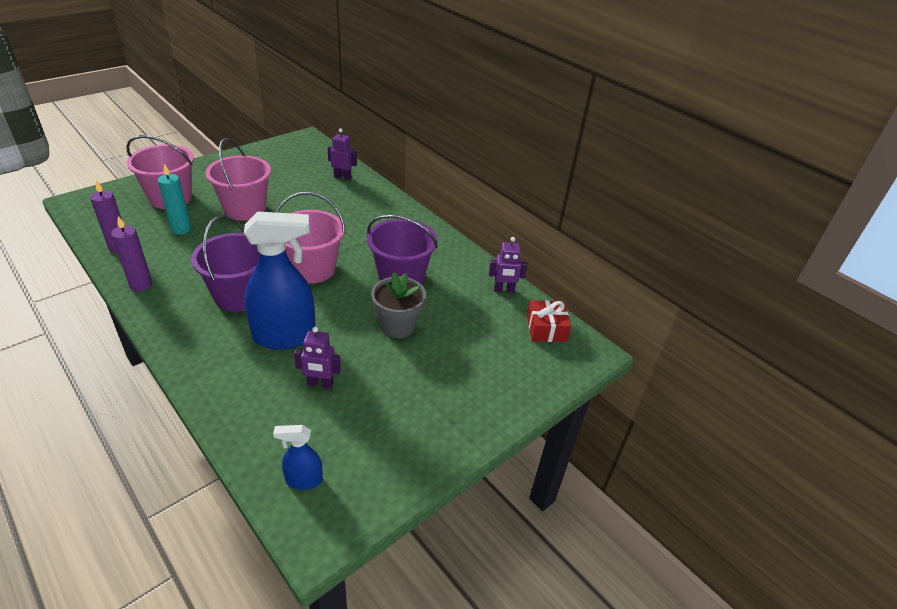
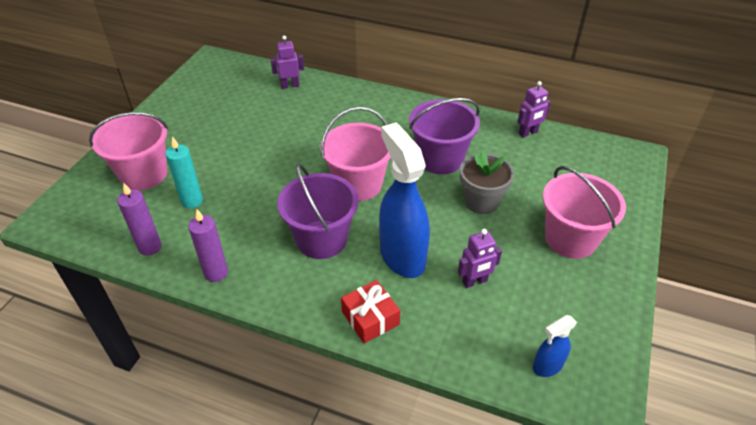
camera: 25 degrees left, 5 degrees up
(245, 209) = (233, 154): pink bucket -> pink bucket (570, 239)
(285, 336) = (402, 256): blue spray bottle -> blue spray bottle turned 75 degrees counterclockwise
(546, 328) = (589, 151): red gift -> red gift (370, 318)

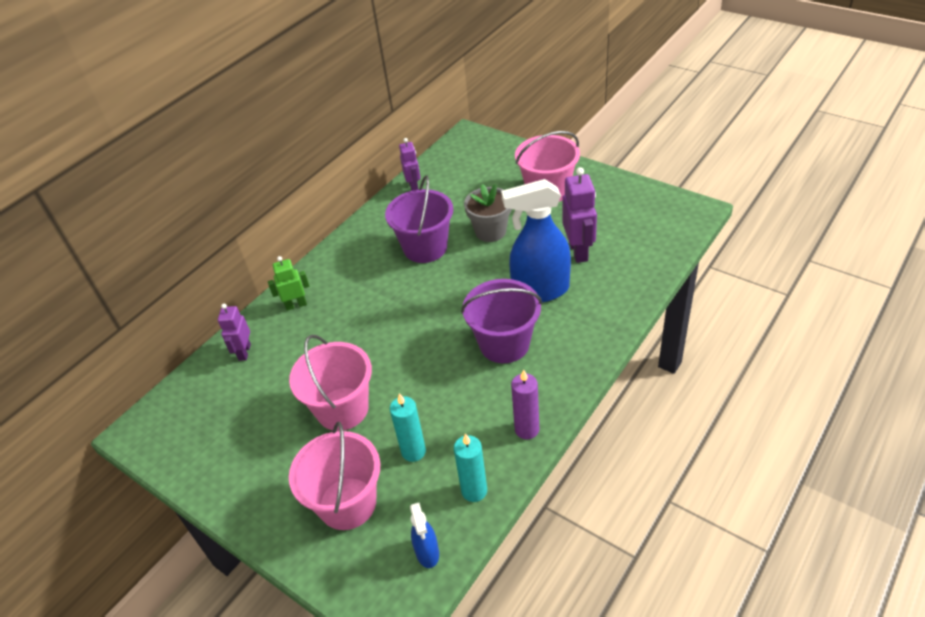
camera: 70 degrees left, 0 degrees up
(150, 247) = (474, 491): purple candle -> turquoise candle
(346, 98) = (296, 305): none -> green robot
(358, 184) = (438, 309): pink bucket -> pink bucket (342, 409)
(370, 318) = (604, 319): red gift -> none
(475, 282) = (579, 251): purple robot -> purple robot, size x1.58
(547, 366) = (664, 229): blue spray bottle -> blue spray bottle (427, 552)

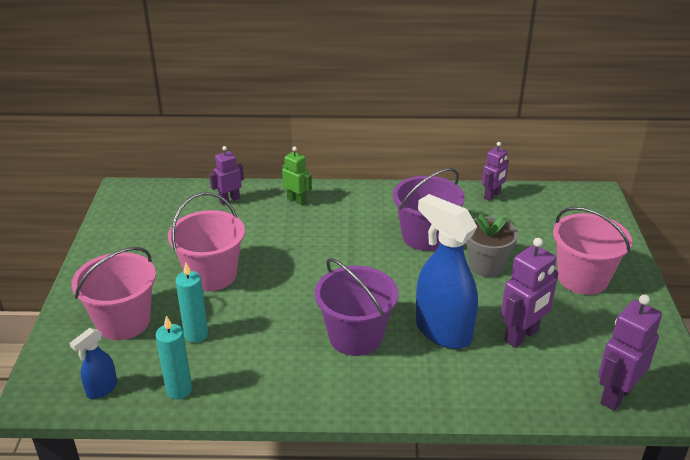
camera: 50 degrees right, 10 degrees down
(527, 429) = (267, 395): purple candle -> none
(667, 236) = (616, 395): none -> purple robot

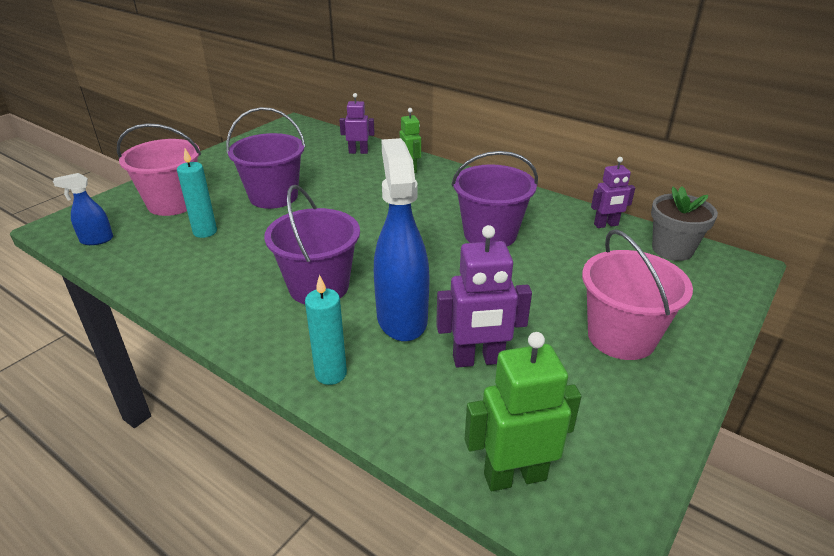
camera: 35 degrees right, 0 degrees up
(179, 390) = (139, 264): turquoise candle -> turquoise candle (331, 374)
(211, 275) = (273, 196): pink bucket -> purple bucket
(486, 266) = (521, 281): grey flower pot -> grey flower pot (672, 249)
(616, 395) = (514, 476): purple robot -> green robot

